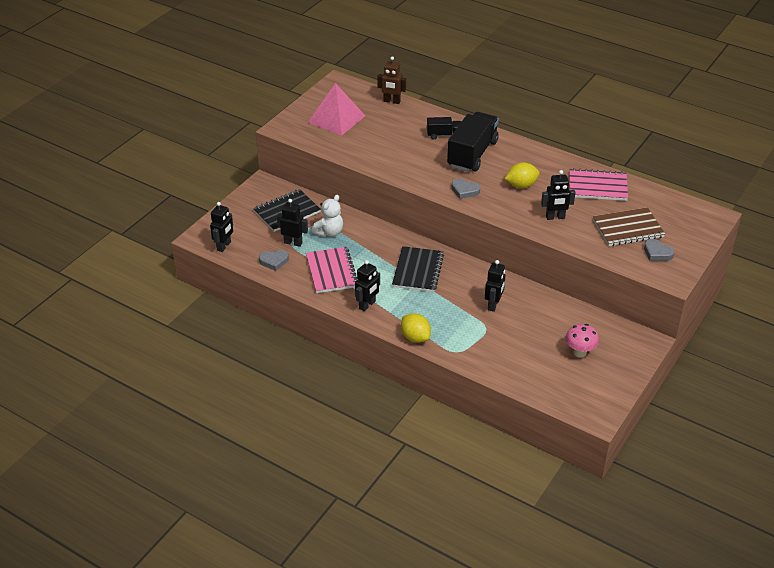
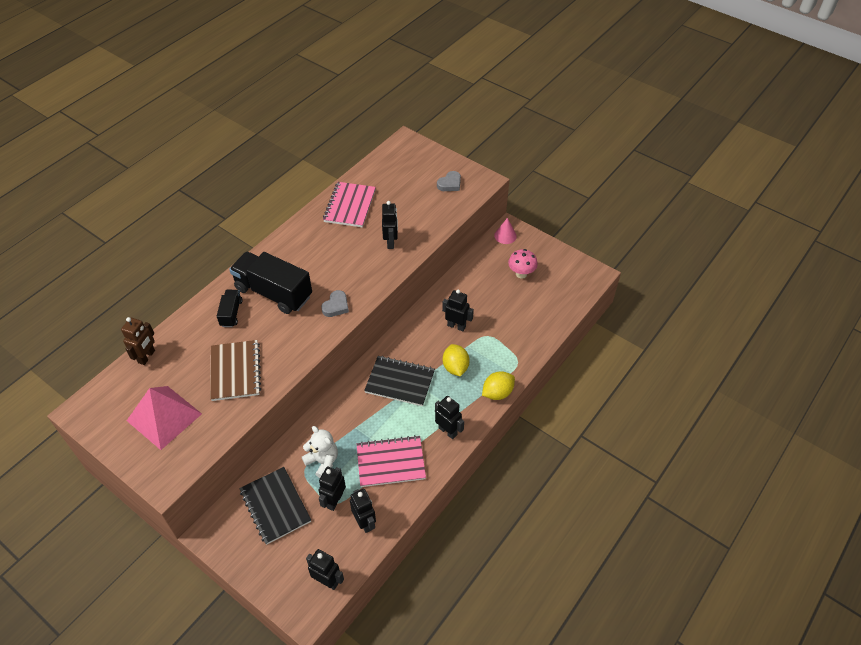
camera: 85 degrees left, 10 degrees up
(274, 261) = (365, 522): grey heart -> black robot
(521, 185) = (336, 260): yellow lemon -> yellow lemon (455, 367)
(628, 228) = (414, 196): brown notebook -> brown notebook (235, 371)
(635, 338) = (505, 235): none -> pink cone

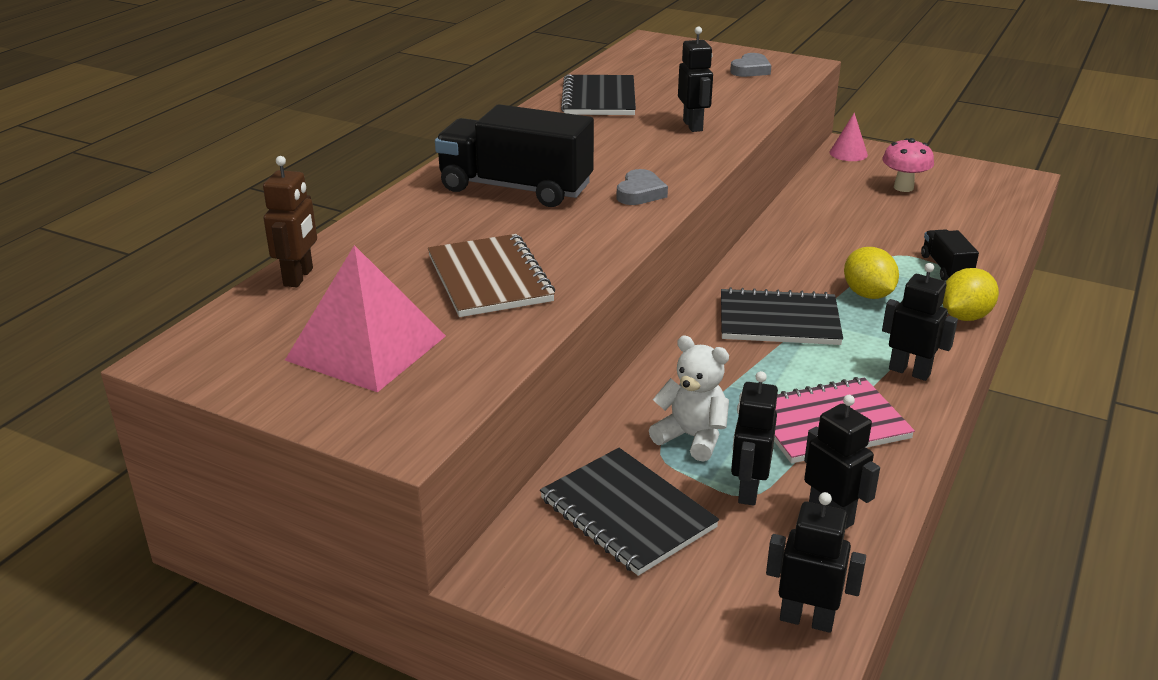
camera: 10 degrees left, 20 degrees down
(231, 313) = (447, 215): black truck -> black truck (945, 268)
(350, 206) = (599, 98): pink notebook -> black notebook
(456, 326) = (836, 249): black robot -> none

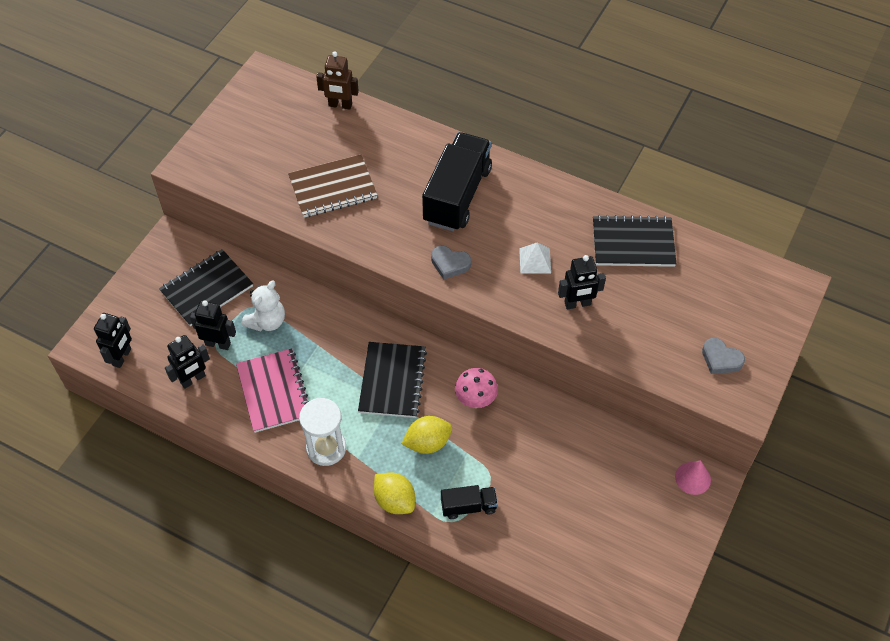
camera: 90 degrees right, 25 degrees up
(366, 348) = (264, 142): pink pyramid -> none
(629, 145) = (535, 260): none -> white pyramid
(903, 187) = (619, 509): pink mushroom -> pink mushroom (475, 400)
(909, 371) = (326, 448): black robot -> white hourglass

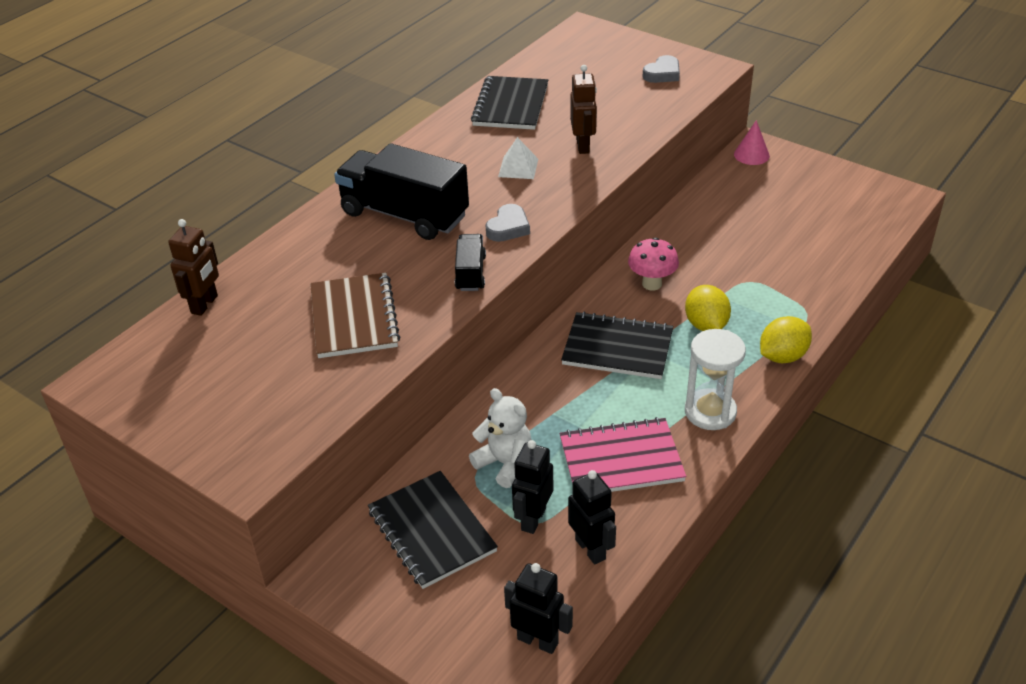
camera: 80 degrees left, 15 degrees down
(468, 506) = (788, 300): black truck -> black truck (470, 273)
(577, 304) = (583, 146): black robot -> brown robot

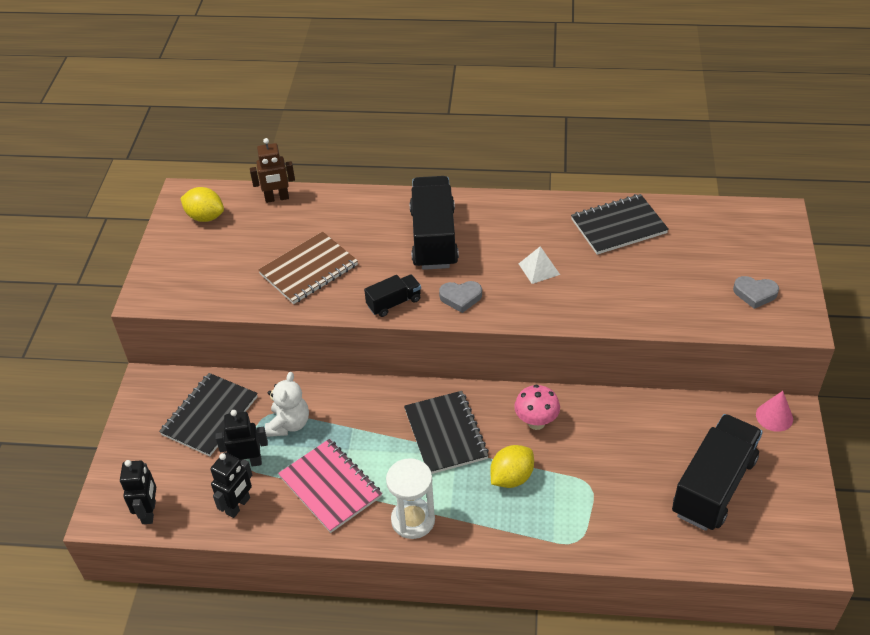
camera: 60 degrees right, 5 degrees up
(583, 146) = (600, 292): brown robot -> none
(782, 356) = (509, 543): yellow lemon -> yellow lemon (205, 217)
(800, 214) = (713, 486): none -> black truck

